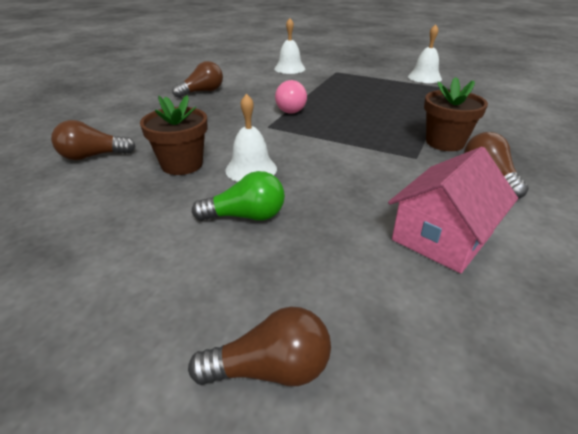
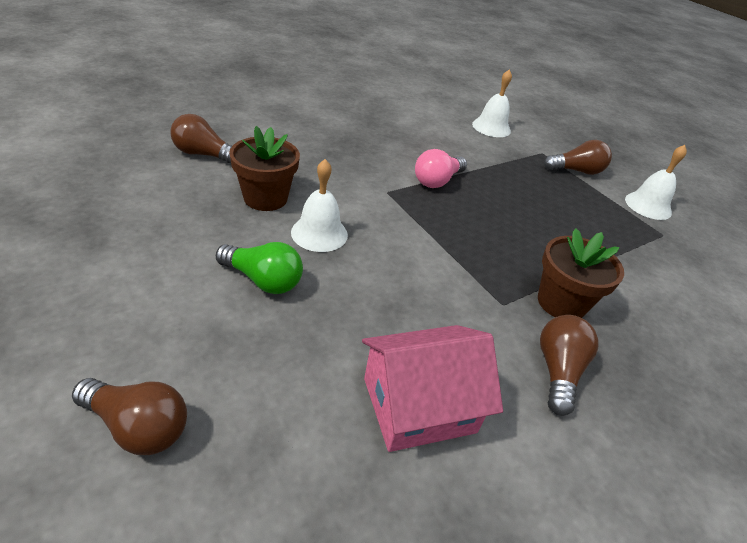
camera: 25 degrees right, 5 degrees up
(202, 92) = (367, 121): brown light bulb -> brown light bulb (576, 171)

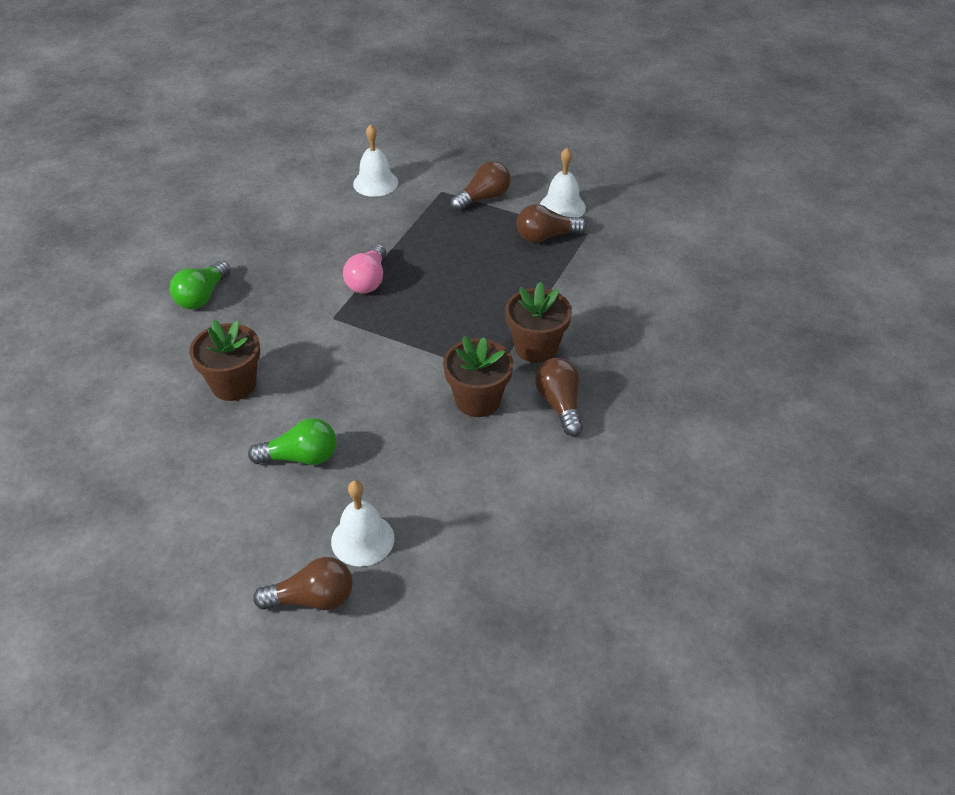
camera: 25 degrees left, 5 degrees up
(204, 155) = (133, 371): brown light bulb -> brown light bulb (546, 236)
(301, 135) = (202, 296): none -> green light bulb
(319, 233) = (309, 392): white bell -> white bell (362, 539)
(419, 405) = (481, 481): pink house -> none
(470, 320) = (478, 400): none -> brown flower pot

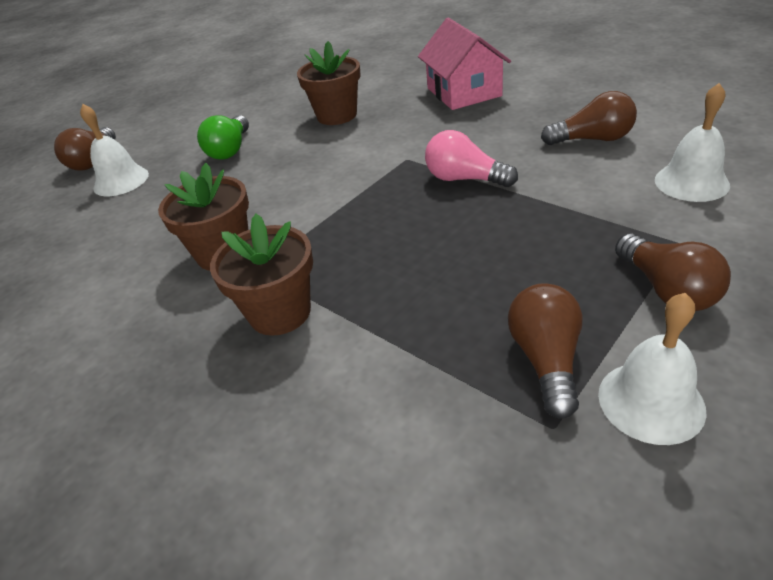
camera: 110 degrees right, 5 degrees down
(202, 296) = (464, 92): green light bulb -> pink house
(560, 405) = (168, 322): brown light bulb -> brown light bulb (592, 139)

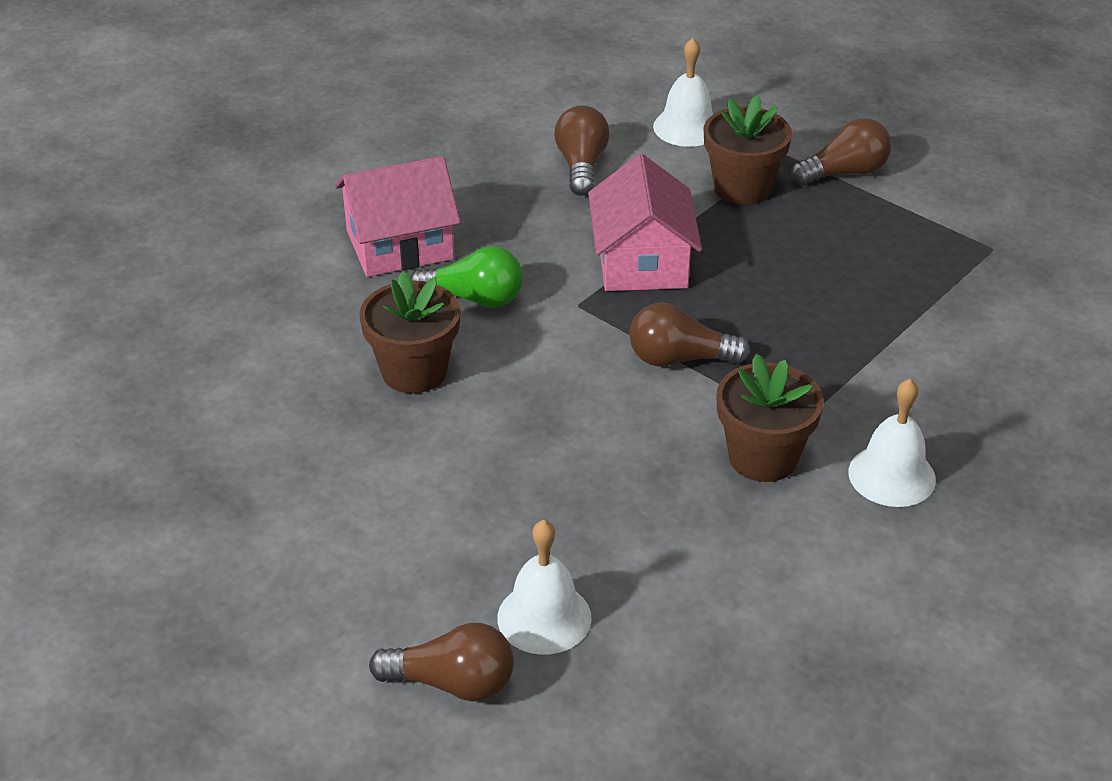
camera: 95 degrees left, 0 degrees up
(230, 150) = (483, 488): green light bulb -> green light bulb (474, 298)
(280, 312) = (871, 399): brown flower pot -> brown flower pot (742, 188)
(465, 179) = (642, 262): pink light bulb -> pink house
(546, 360) = (927, 242): brown light bulb -> brown light bulb (679, 359)
(651, 401) = (964, 203): white bell -> white bell (891, 475)

